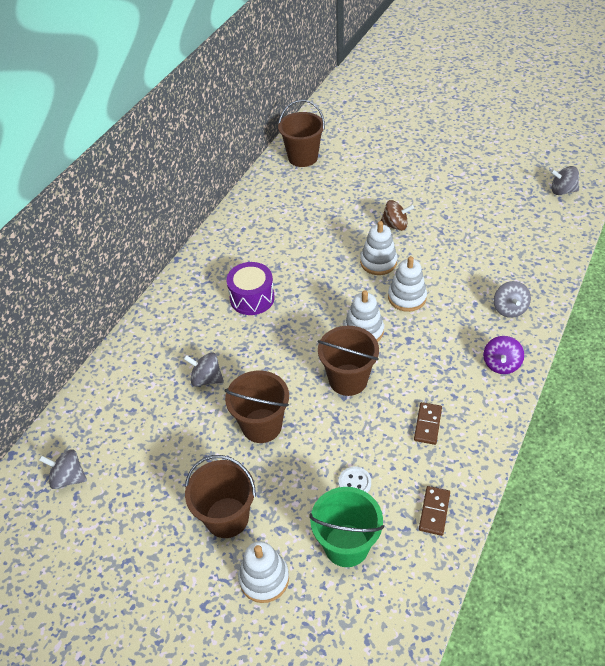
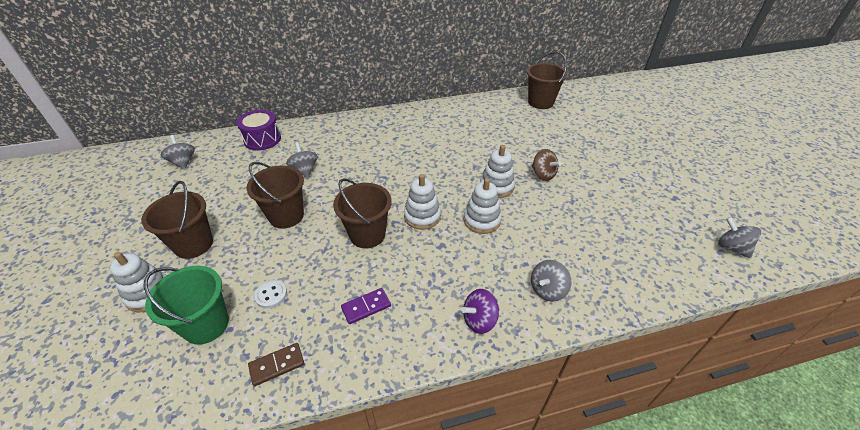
camera: 45 degrees right, 5 degrees down
(252, 298) = (392, 150): purple drum -> purple drum (262, 139)
(428, 424) = (366, 307): brown domino -> purple domino

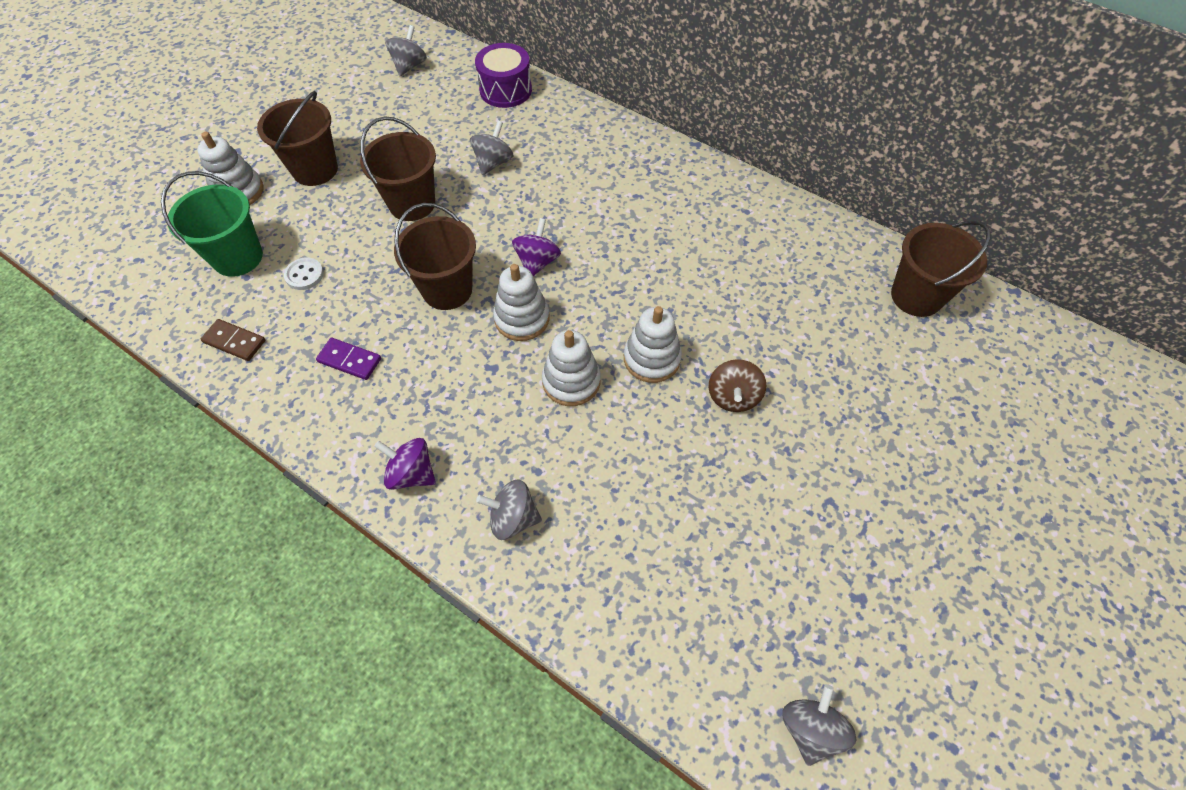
camera: 50 degrees right, 15 degrees up
(392, 191) = (537, 262): none -> purple spinning top

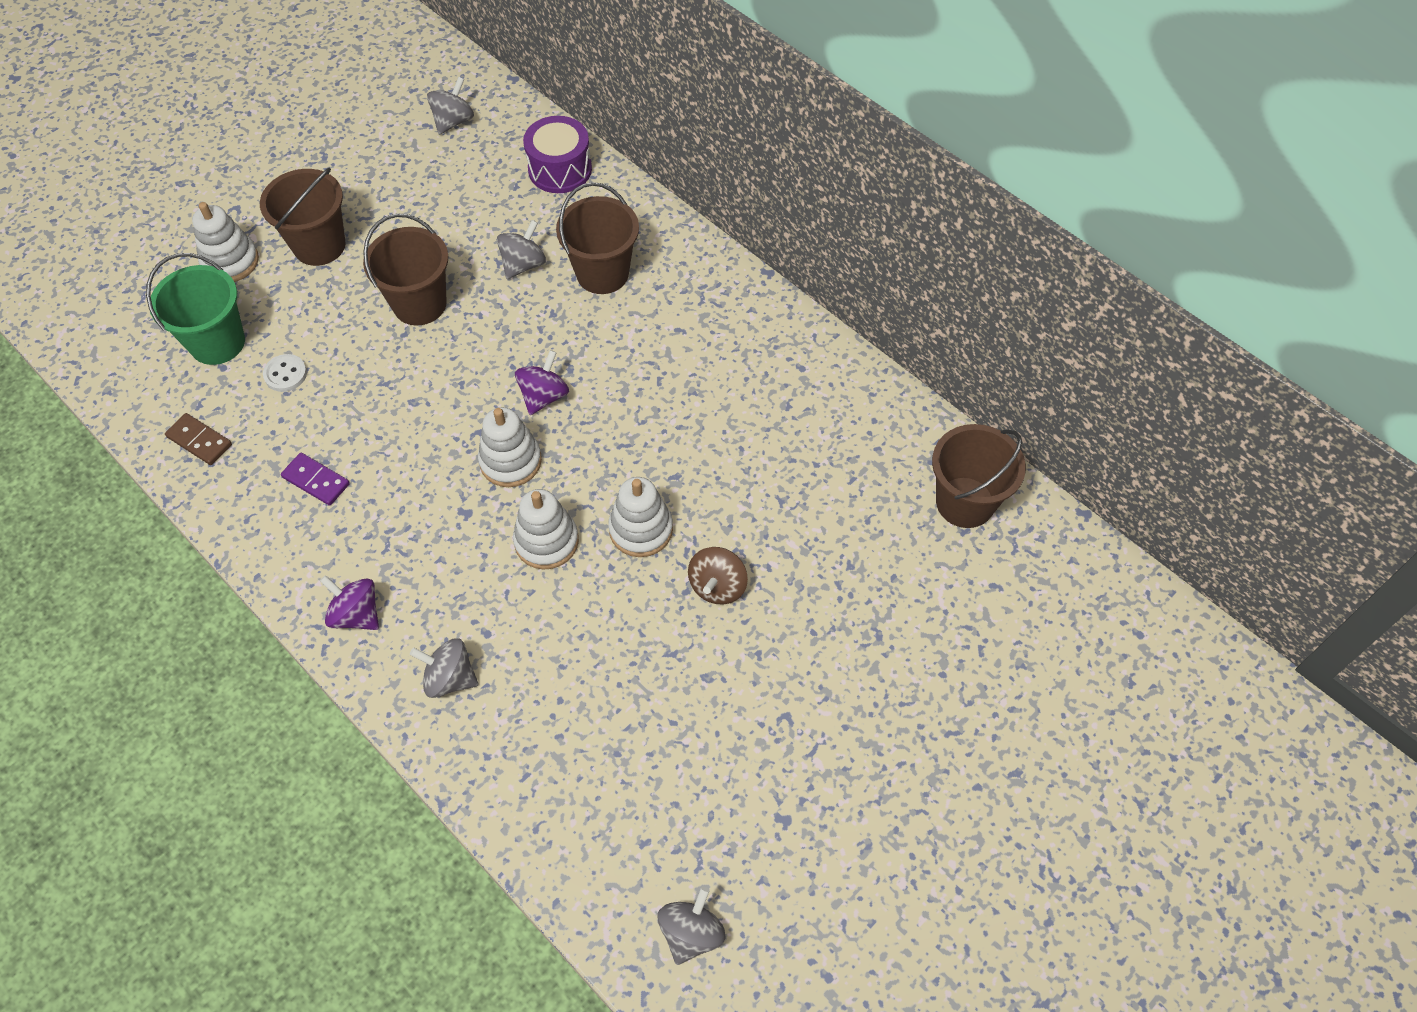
camera: 10 degrees right, 0 degrees up
(447, 290) = (436, 415): brown bucket -> brown bucket (602, 273)

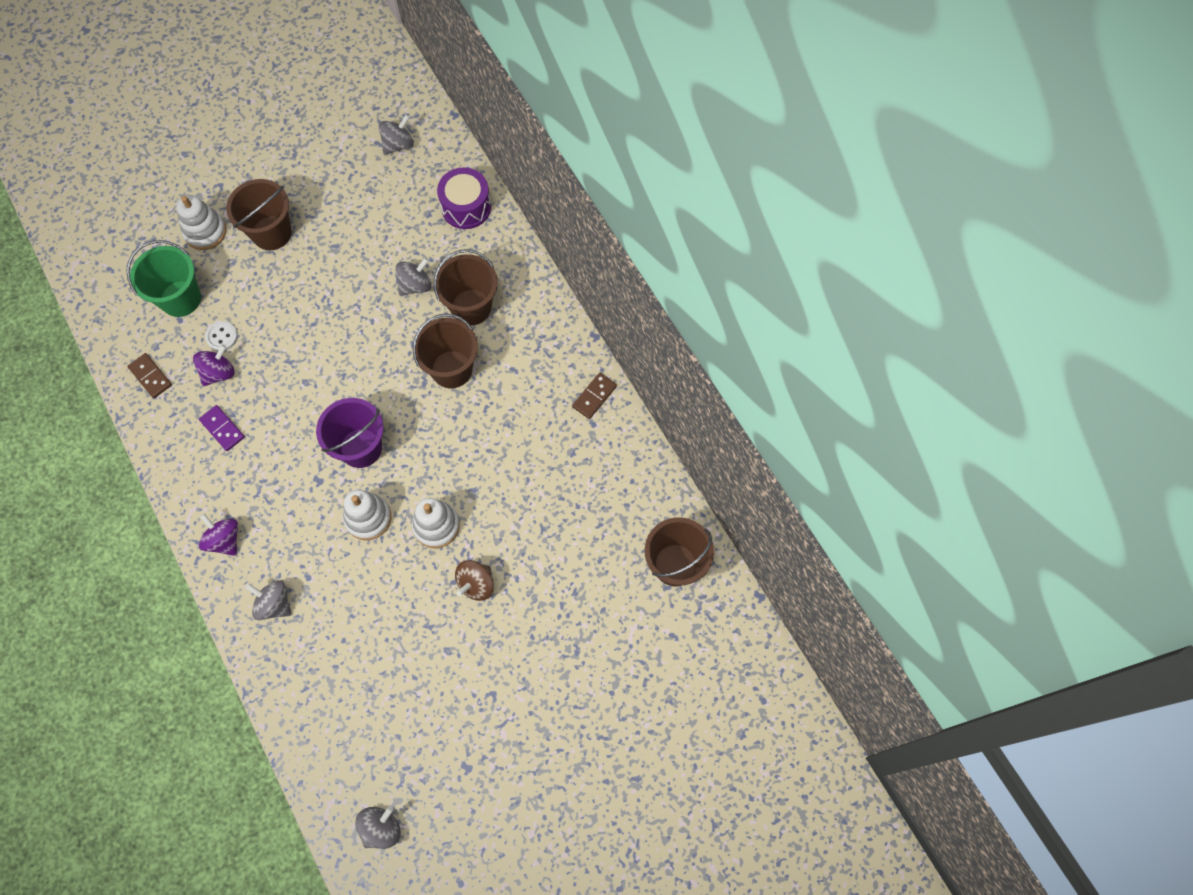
camera: 15 degrees right, 10 degrees up
(419, 304) = (331, 301): brown bucket -> brown bucket (451, 369)
(510, 461) = (361, 448): white stacking toy -> purple bucket
(544, 396) = (399, 401): purple spinning top -> purple spinning top (219, 372)
(792, 337) = (594, 396): none -> brown domino

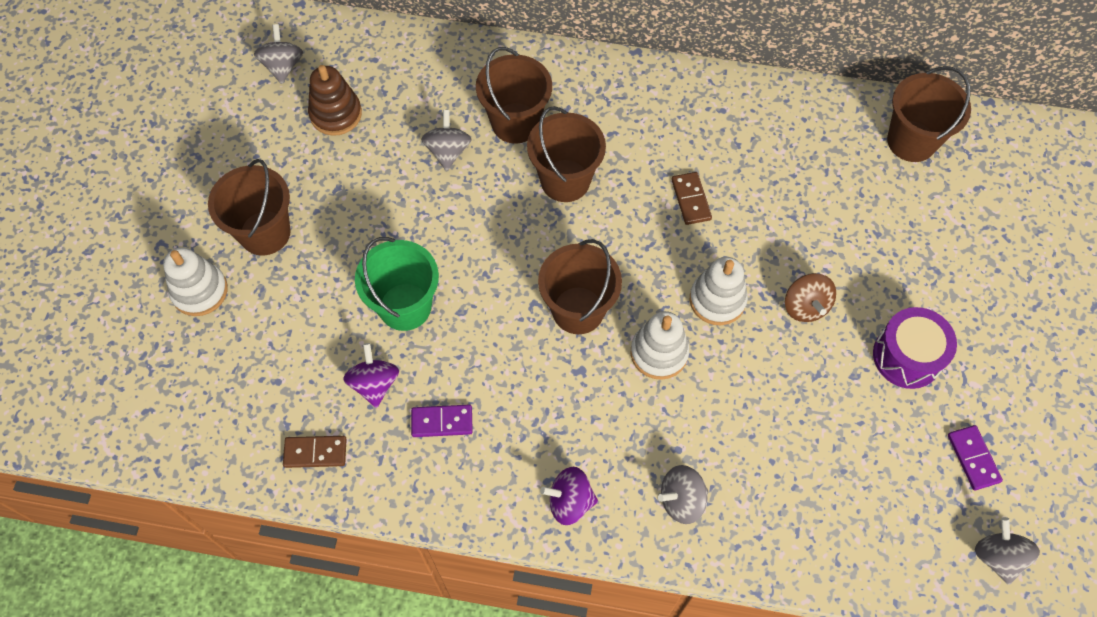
camera: 50 degrees left, 5 degrees down
(180, 298) = (253, 364): green bucket -> green bucket (405, 306)
(222, 337) = (336, 354): white button -> none
(361, 448) = (578, 310): purple bucket -> brown bucket
(388, 201) = (336, 114): none -> brown stacking toy
(443, 767) = (973, 458): none -> purple domino
(466, 207) = (407, 58): purple drum -> purple drum (907, 356)
(594, 396) = (696, 91): brown domino -> brown domino (691, 199)

